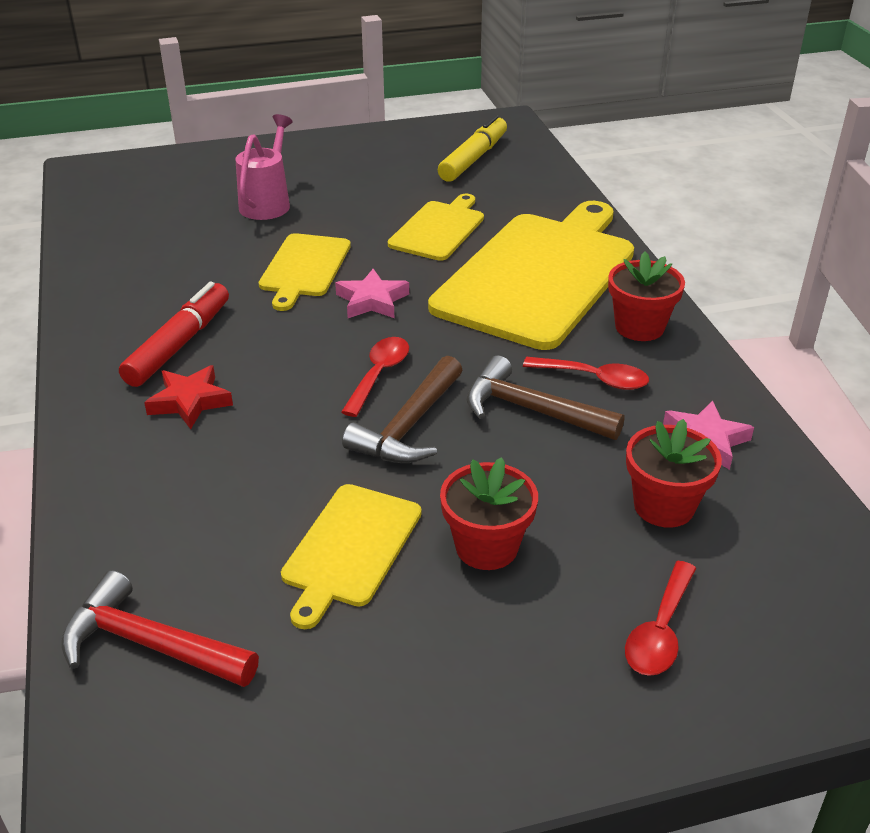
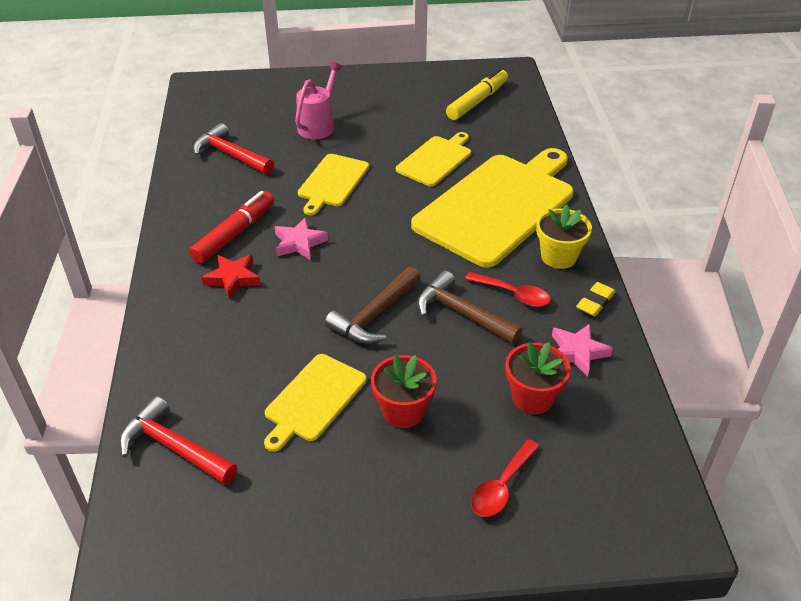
camera: 10 degrees right, 5 degrees up
(151, 248) = (230, 155): none -> red hammer
(372, 300) = (373, 214): pink star -> pink star (299, 243)
(379, 374) = (364, 273): red spoon -> none
(639, 327) = (558, 257): red flower pot -> yellow flower pot
(707, 376) = (595, 302): none -> yellow eraser

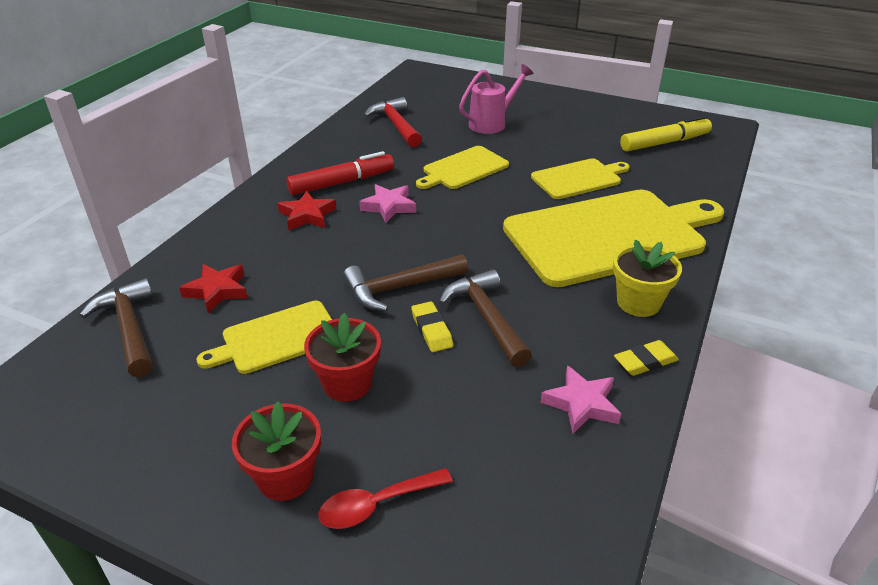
camera: 30 degrees right, 5 degrees down
(173, 447) = (129, 328): red hammer -> brown hammer
(220, 381) = (217, 291): none -> red star
(430, 341) = (431, 330): none -> yellow eraser
(513, 294) = (556, 320): red spoon -> none
(532, 398) = (490, 429): red flower pot -> red flower pot (285, 477)

